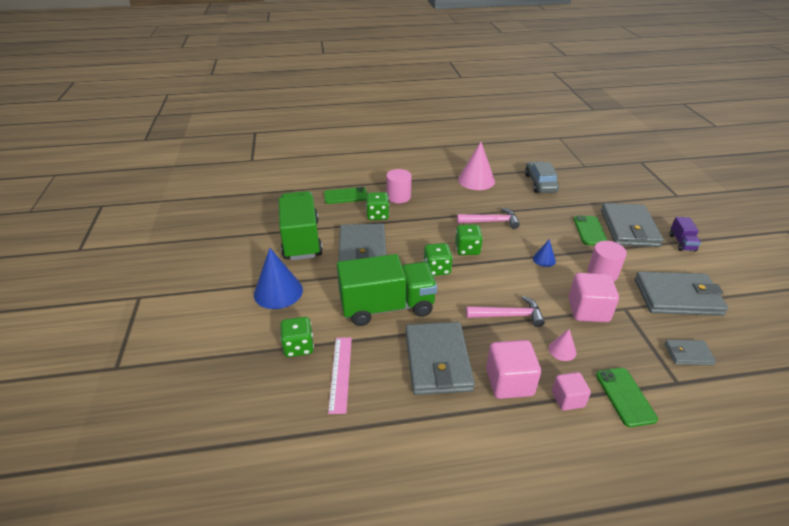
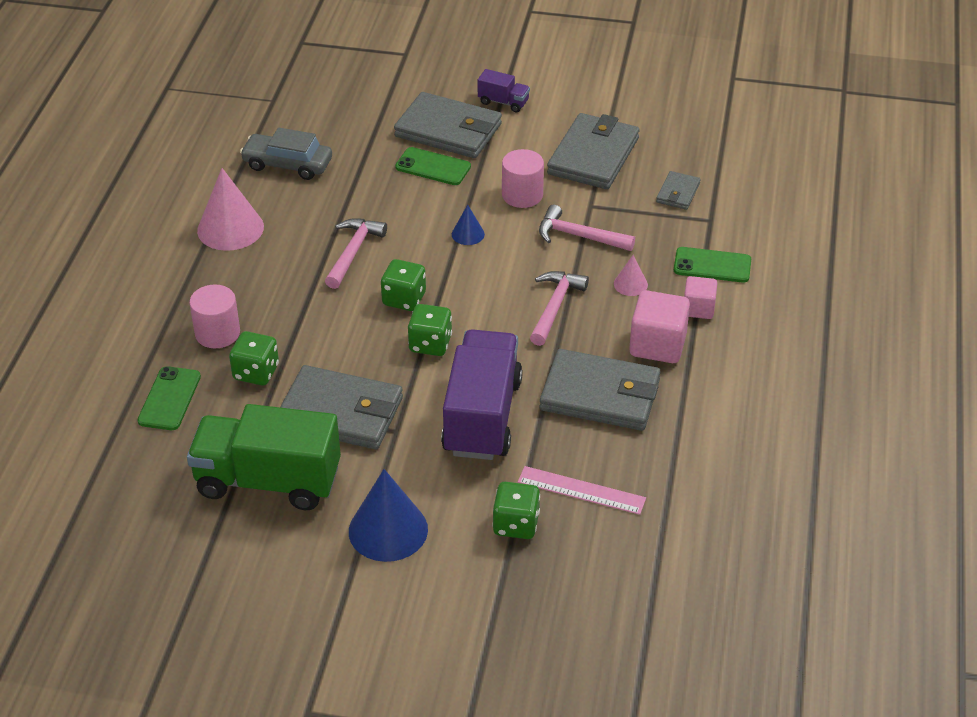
camera: 70 degrees left, 5 degrees up
(387, 307) = (482, 416): green truck -> purple truck
(588, 310) = (579, 236): pink cube -> pink hammer

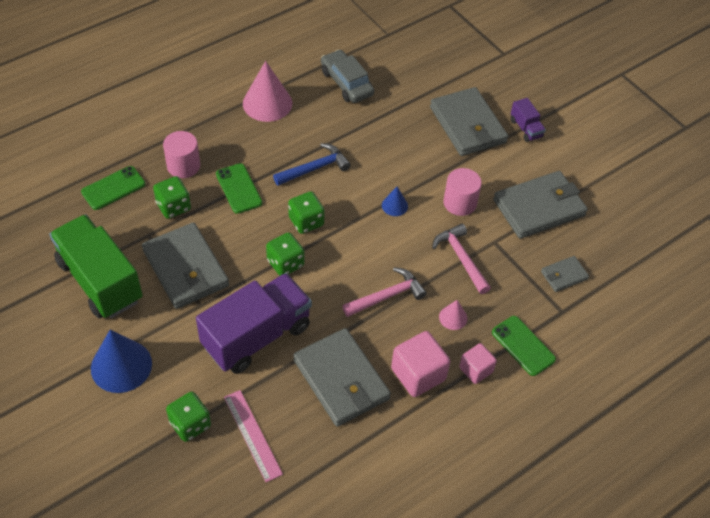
camera: 40 degrees right, 10 degrees up
(353, 252) = (314, 168): pink hammer -> blue hammer
(433, 167) = (428, 144): green phone -> green phone (239, 188)

